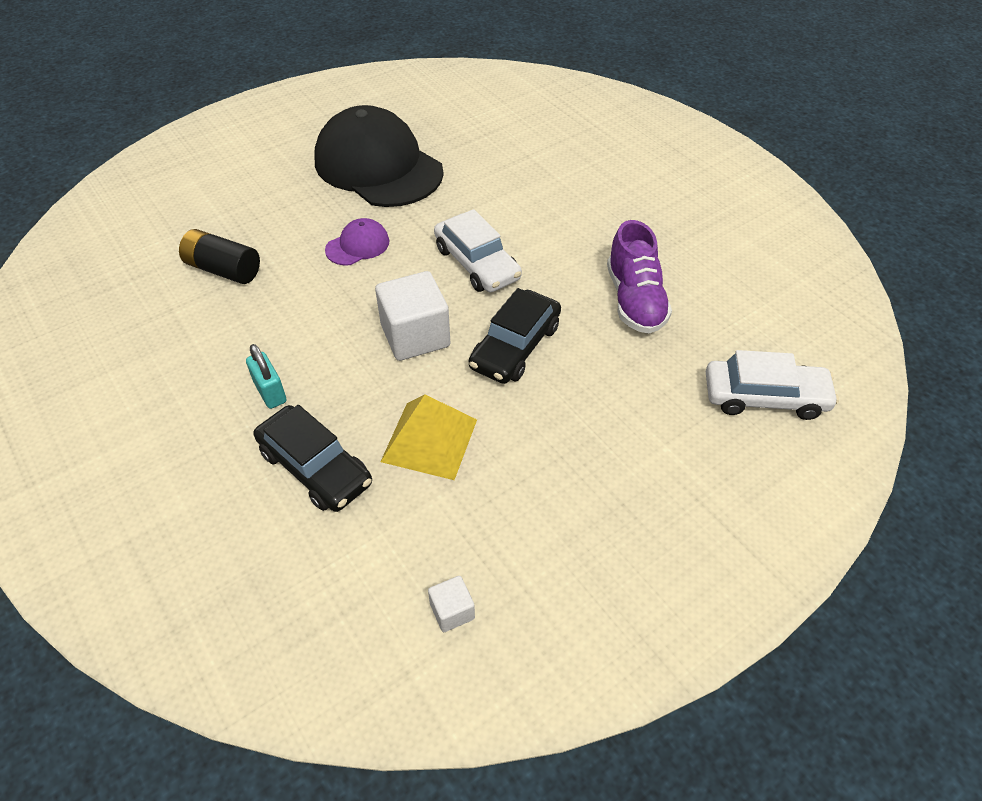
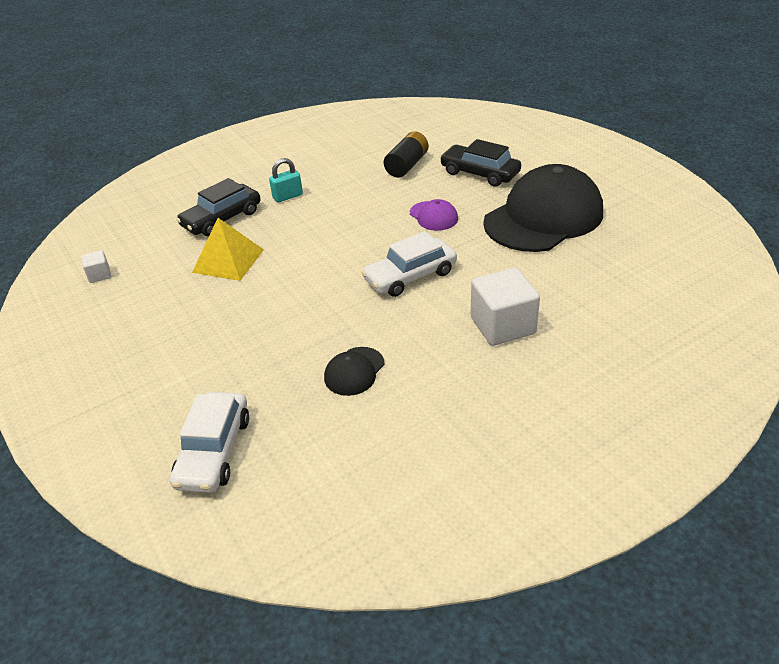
camera: 95 degrees right, 10 degrees down
(415, 336) = (328, 249): white cube -> white cube (502, 326)
(515, 346) = (308, 298): black car -> black car (480, 173)
(634, 300) = (354, 371): purple shoe -> black cap

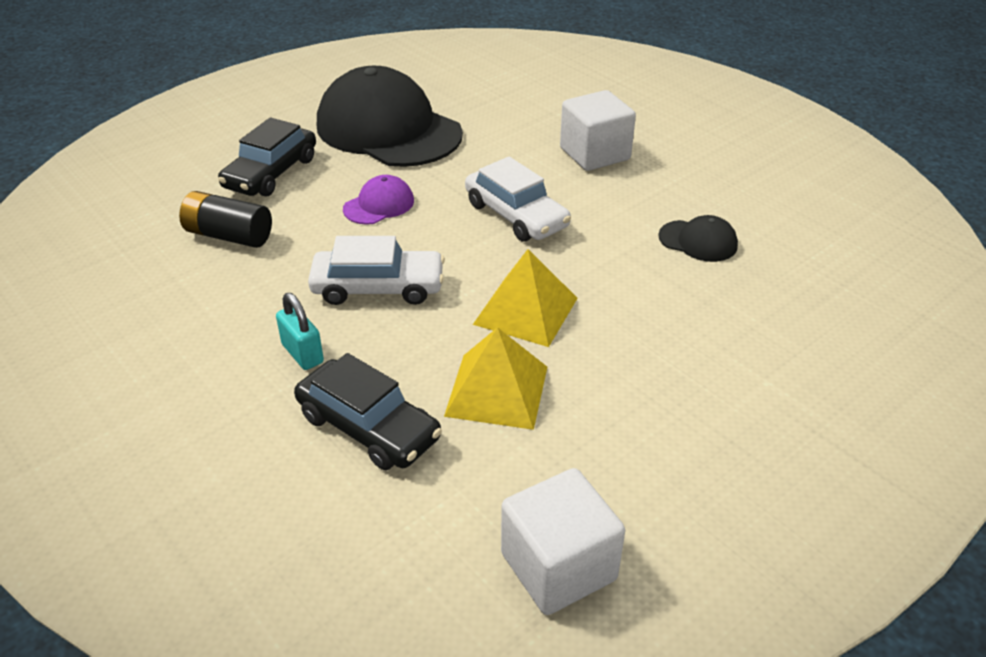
camera: 100 degrees left, 0 degrees up
(99, 275) = (558, 566): white cube -> white cube, size x2.07
(214, 451) = (863, 325): white car -> white car (378, 287)
(296, 275) = (525, 311): none -> yellow pyramid

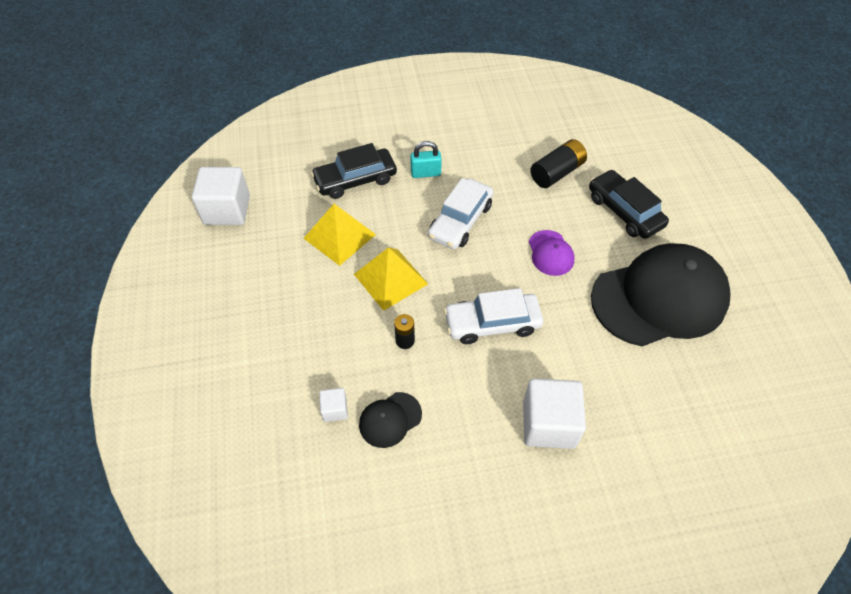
camera: 120 degrees right, 15 degrees up
(600, 266) = (405, 341): none -> black battery
(733, 281) = (335, 410): none -> white cube

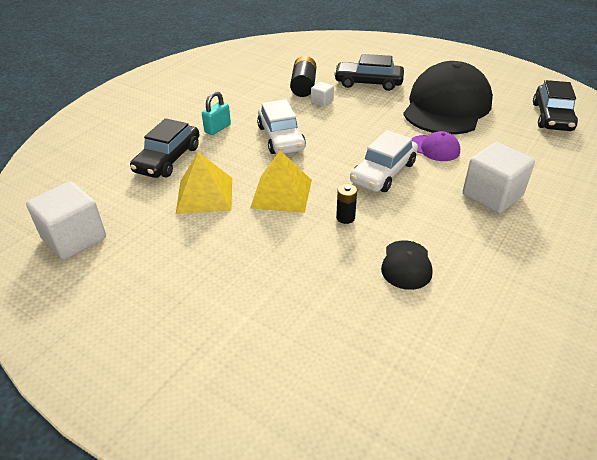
camera: 45 degrees left, 15 degrees down
(335, 410) = (362, 290): white cube -> white cube (322, 102)
(550, 253) = (360, 121): purple cap -> purple cap (434, 148)
(755, 397) = (552, 117): none -> black car

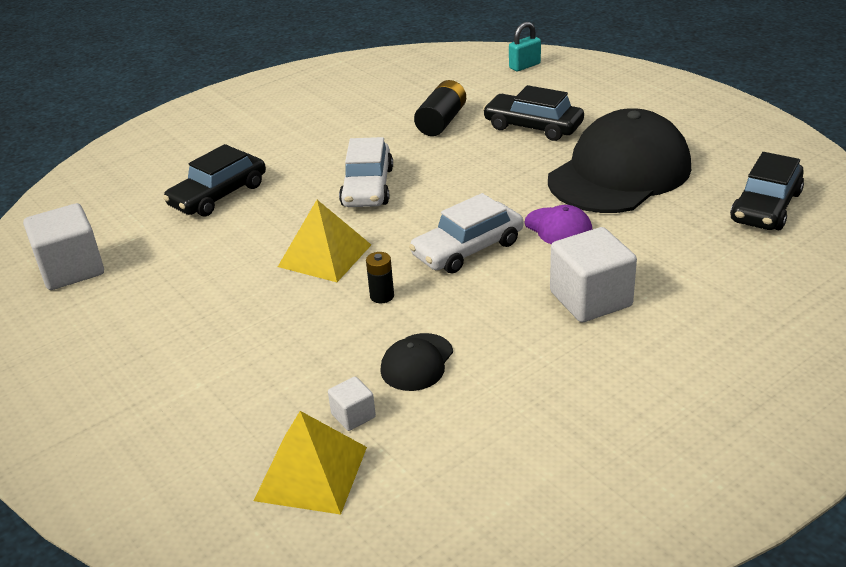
camera: 20 degrees right, 5 degrees down
(205, 195) = (235, 243): yellow pyramid -> yellow pyramid (311, 473)
(217, 128) = (298, 165): turquoise padlock -> turquoise padlock (524, 66)
(322, 102) = (451, 146): white cube -> white cube (353, 416)

